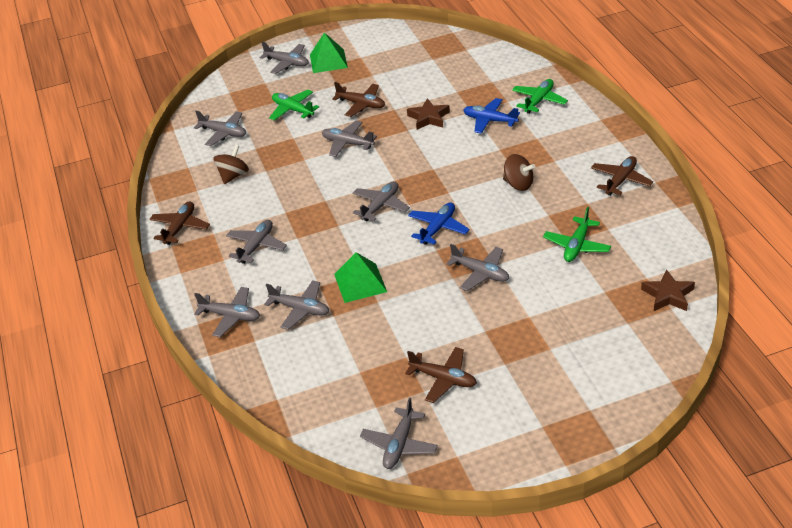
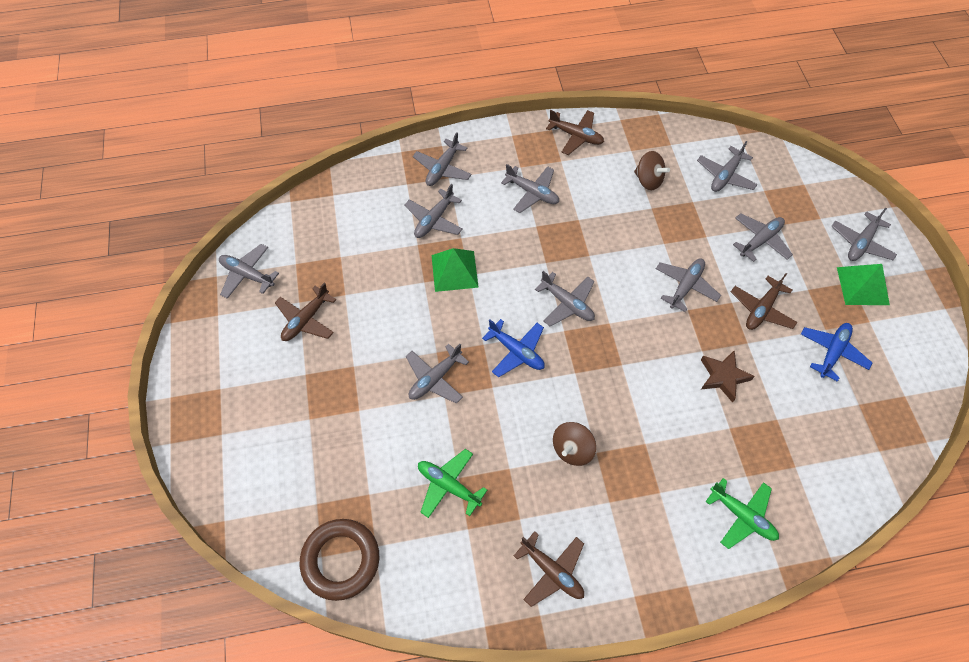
camera: 95 degrees right, 20 degrees up
(293, 110) = (760, 240): green plane -> grey plane
(490, 120) = (706, 445): blue plane -> blue plane (832, 352)
(668, 295) = (341, 560): brown star -> brown ring

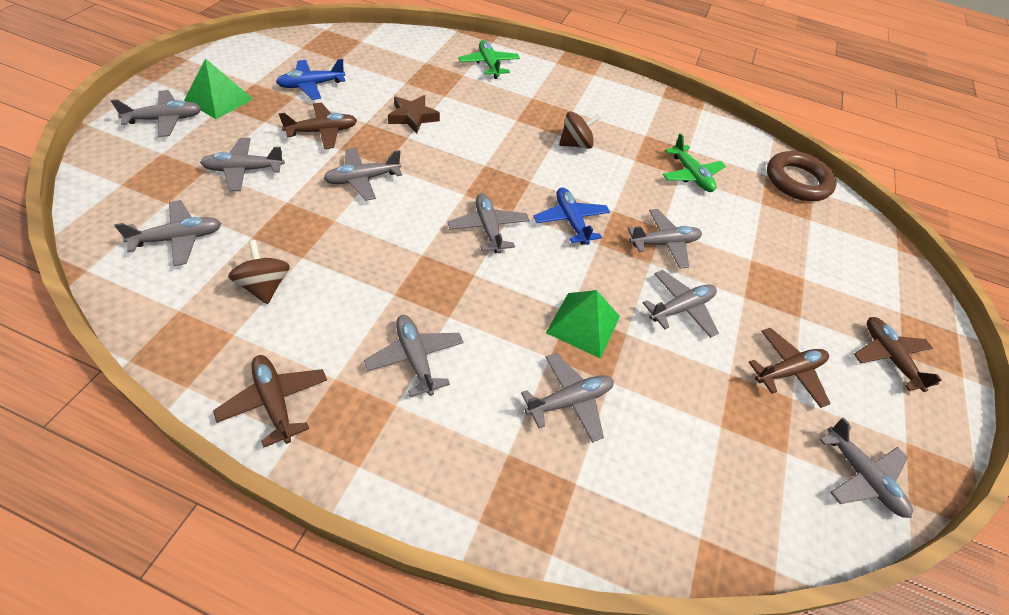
camera: 155 degrees left, 10 degrees down
(442, 168) = (506, 475): grey plane -> grey plane (681, 308)
(552, 571) = (640, 106): brown plane -> brown plane (888, 357)

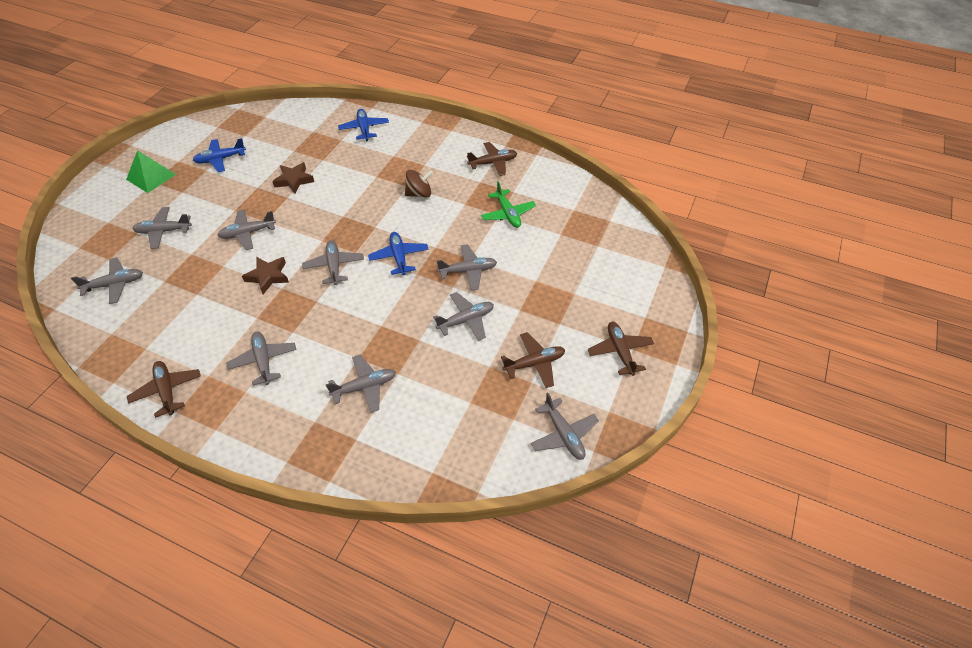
camera: 10 degrees right, 0 degrees up
(165, 120) = (111, 196): grey plane -> none
(265, 286) = (169, 315): brown spinning top -> none
(322, 131) = (224, 197): brown plane -> brown plane (493, 163)
(400, 238) = (268, 276): none -> brown star
(489, 65) = (364, 129): green plane -> blue plane
(583, 324) = (388, 334): green pyramid -> none
(797, 181) = (598, 213): brown ring -> none

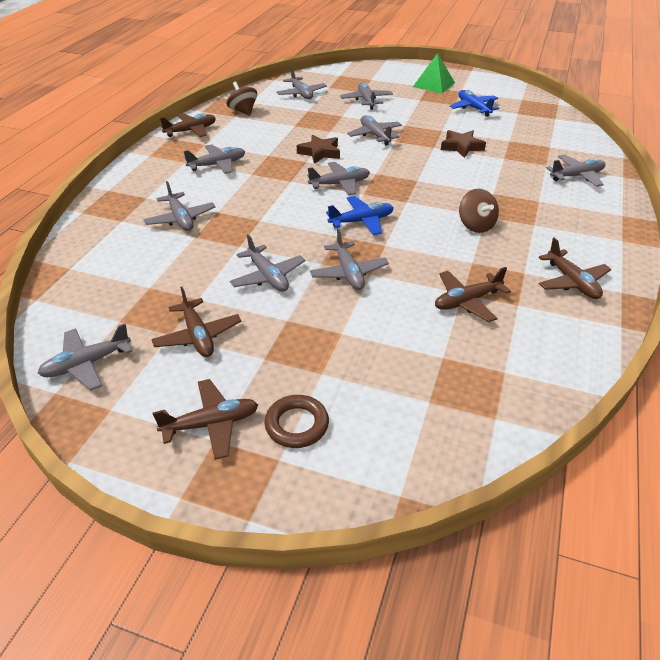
camera: 85 degrees right, 10 degrees down
(136, 340) = (243, 111): none -> brown spinning top
(364, 129) = (576, 176): blue plane -> grey plane
(508, 214) = (467, 301): green plane -> brown plane
(618, 308) = (297, 425): none -> brown ring

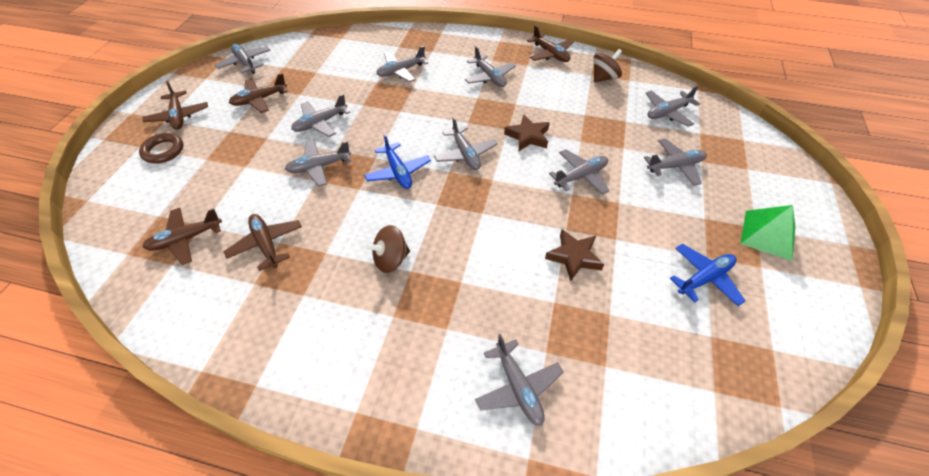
camera: 85 degrees right, 10 degrees up
(572, 282) = (280, 337): brown plane -> brown plane (186, 239)

